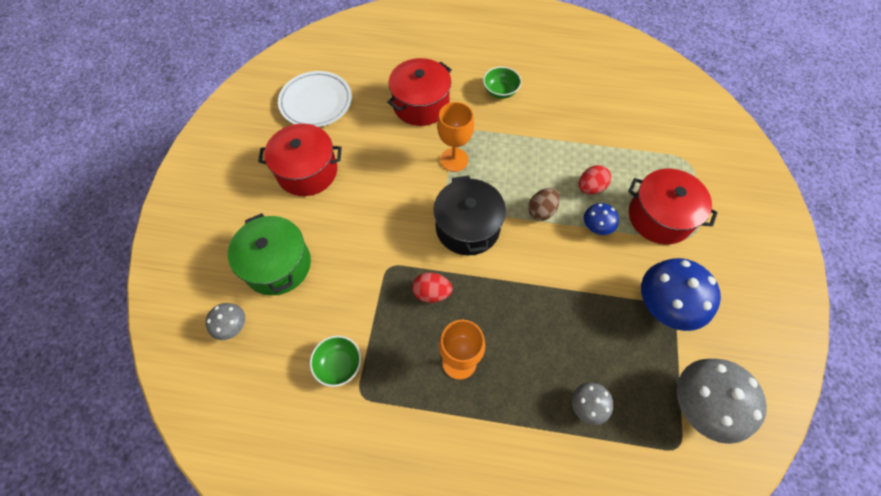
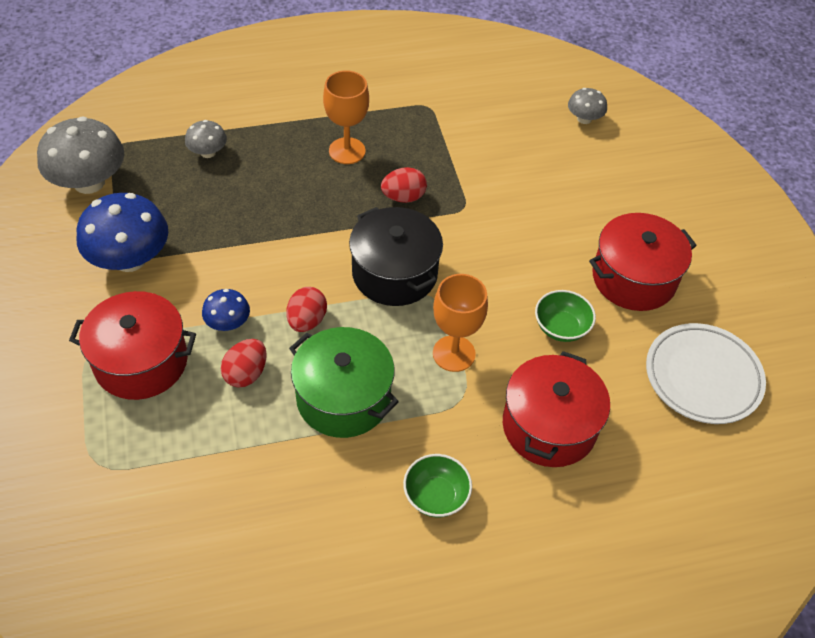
camera: 155 degrees right, 10 degrees down
(278, 265) = (584, 176): green pot -> green pot (343, 398)
(339, 365) = (462, 119): green bowl -> green bowl (561, 327)
(541, 211) = (307, 321): brown egg -> red egg

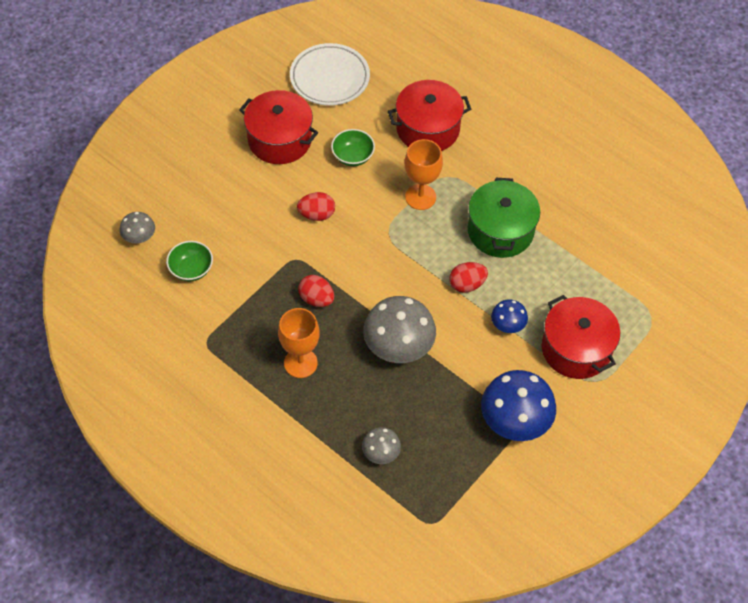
camera: 125 degrees left, 5 degrees up
(89, 182) = (478, 507): grey mushroom -> grey mushroom (398, 346)
(246, 373) = (531, 289): red egg -> red egg (316, 214)
(394, 273) = (388, 263): black pot -> none
(436, 496) = (517, 154): green bowl -> green bowl (191, 269)

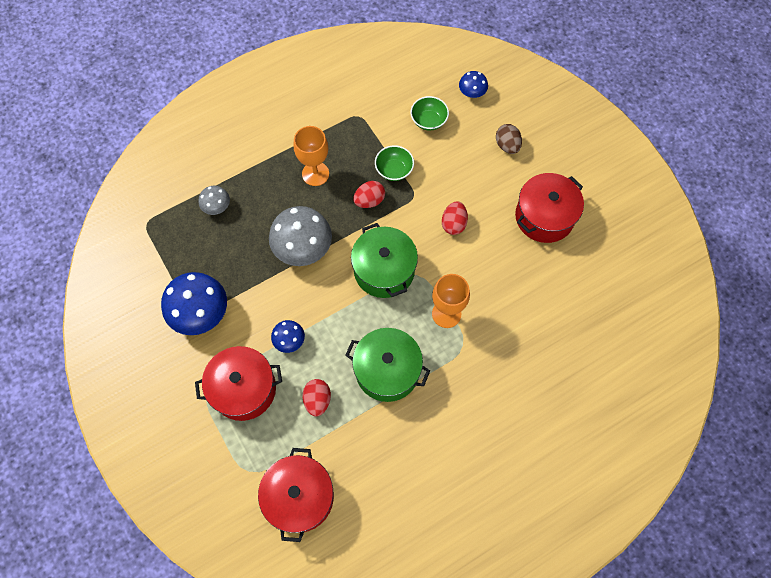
camera: 110 degrees right, 10 degrees up
(139, 237) = (472, 92): grey mushroom -> blue mushroom
(202, 189) = (507, 145): none -> brown egg
(329, 78) = (608, 278): white plate -> none
(352, 156) = (509, 271): green bowl -> green bowl (394, 170)
(394, 262) = (384, 270): none -> green pot
(427, 129) = (524, 346): red pot -> red pot (299, 497)
(467, 284) = (341, 321): red egg -> red egg (317, 400)

